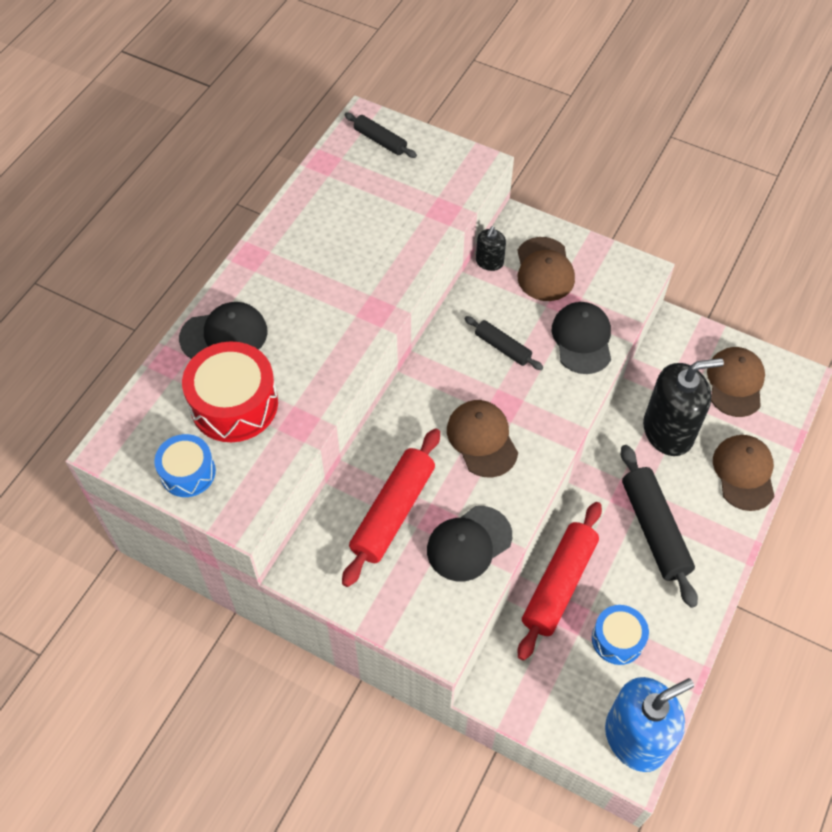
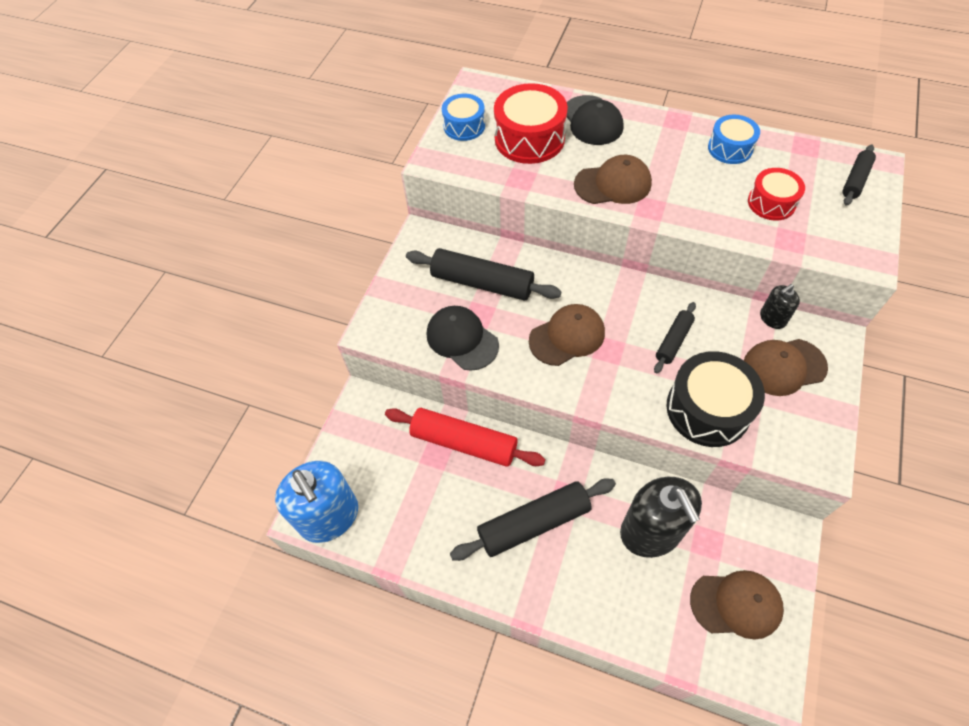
camera: 85 degrees right, 0 degrees up
(393, 211) = (771, 203): none -> red drum
(393, 512) = (482, 283): red rolling pin -> black rolling pin
(489, 262) = (772, 318): black soap dispenser -> black soap dispenser turned 45 degrees counterclockwise
(582, 339) = (708, 409): black cap -> black drum
(617, 639) = (418, 496): blue drum -> blue drum (730, 148)
(744, 473) = (620, 615): brown cap -> brown cap (613, 184)

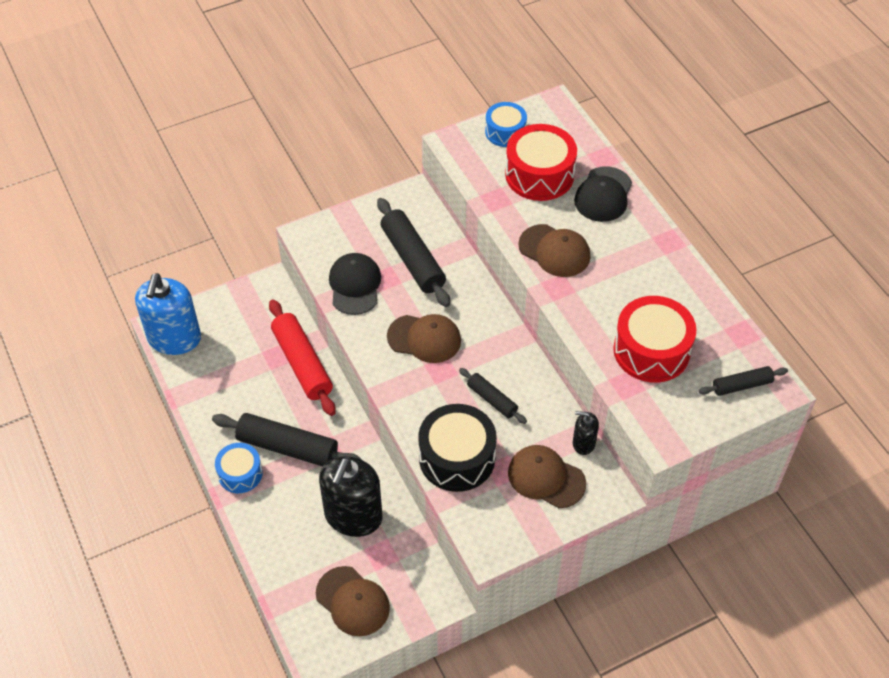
camera: 40 degrees right, 5 degrees down
(673, 341) = (492, 399): black rolling pin -> black rolling pin turned 60 degrees clockwise
(730, 148) = (679, 291): blue drum -> blue drum (240, 473)
(771, 203) = (651, 350): red drum -> red drum, size x1.65

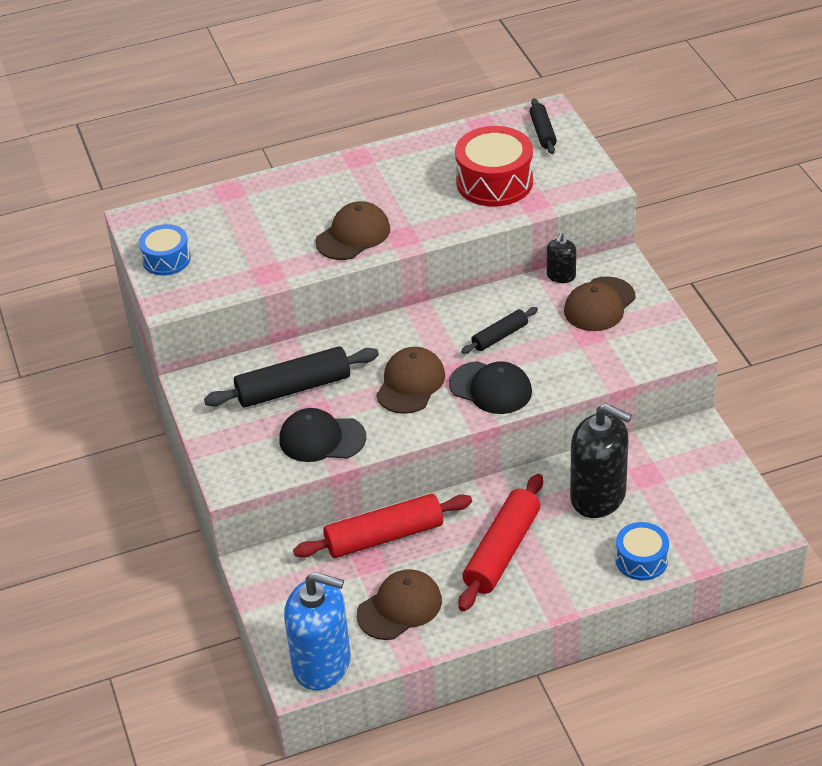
camera: 80 degrees left, 10 degrees down
(240, 473) = (533, 595): blue drum -> blue drum (641, 560)
(288, 447) = (502, 551): black rolling pin -> red rolling pin
(353, 601) = (701, 499): brown cap -> brown cap (400, 607)
(457, 458) = (570, 366): black drum -> none
(539, 175) = (240, 238): red drum -> none
(603, 195) = (283, 195): black cap -> black cap (491, 388)

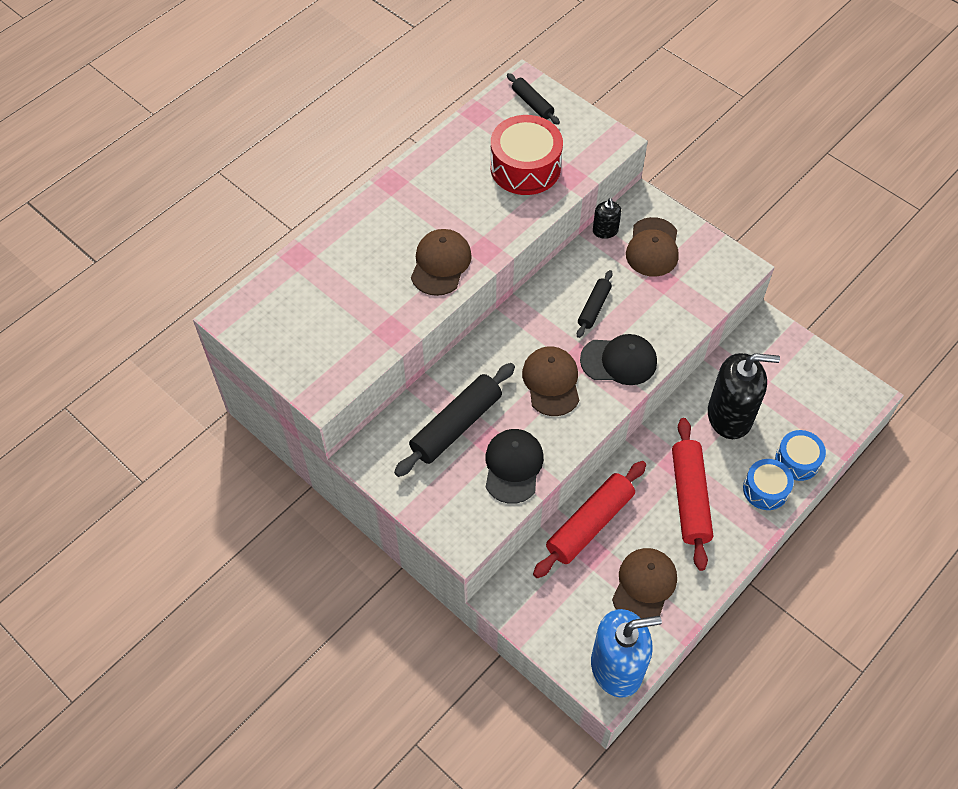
camera: 30 degrees left, 15 degrees up
(166, 259) = (288, 350): blue drum -> blue drum (765, 489)
(322, 439) = (513, 466): black cap -> black cap turned 120 degrees clockwise

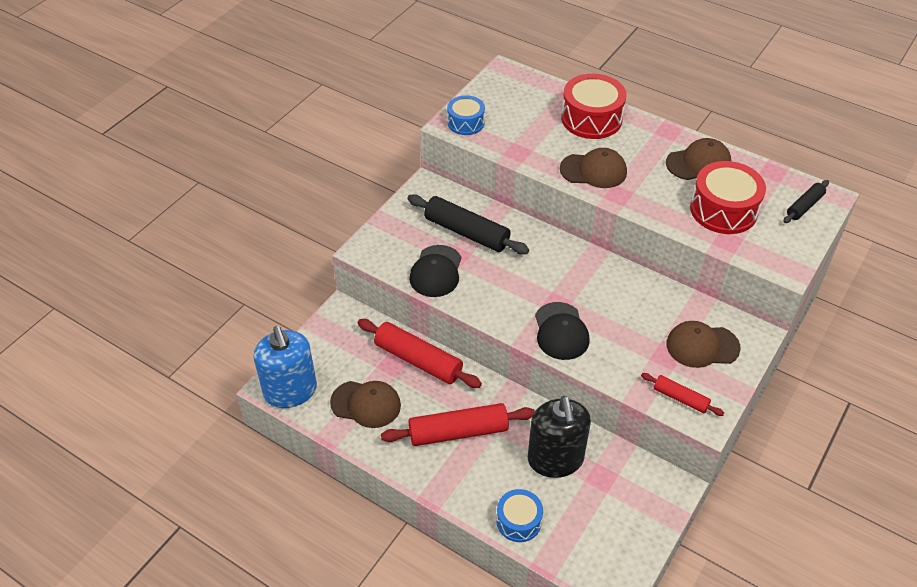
camera: 80 degrees right, 10 degrees down
(351, 247) = (591, 119): none -> red drum
(513, 466) = (436, 271): black cap -> black cap turned 105 degrees clockwise
(551, 382) = (525, 287): brown cap -> brown cap (698, 163)
(594, 307) = (614, 308): black rolling pin -> none
(605, 231) = (707, 308): black soap dispenser -> none
(713, 280) = (680, 398): none -> red rolling pin
(765, 489) = (480, 494): blue drum -> blue drum (465, 123)

